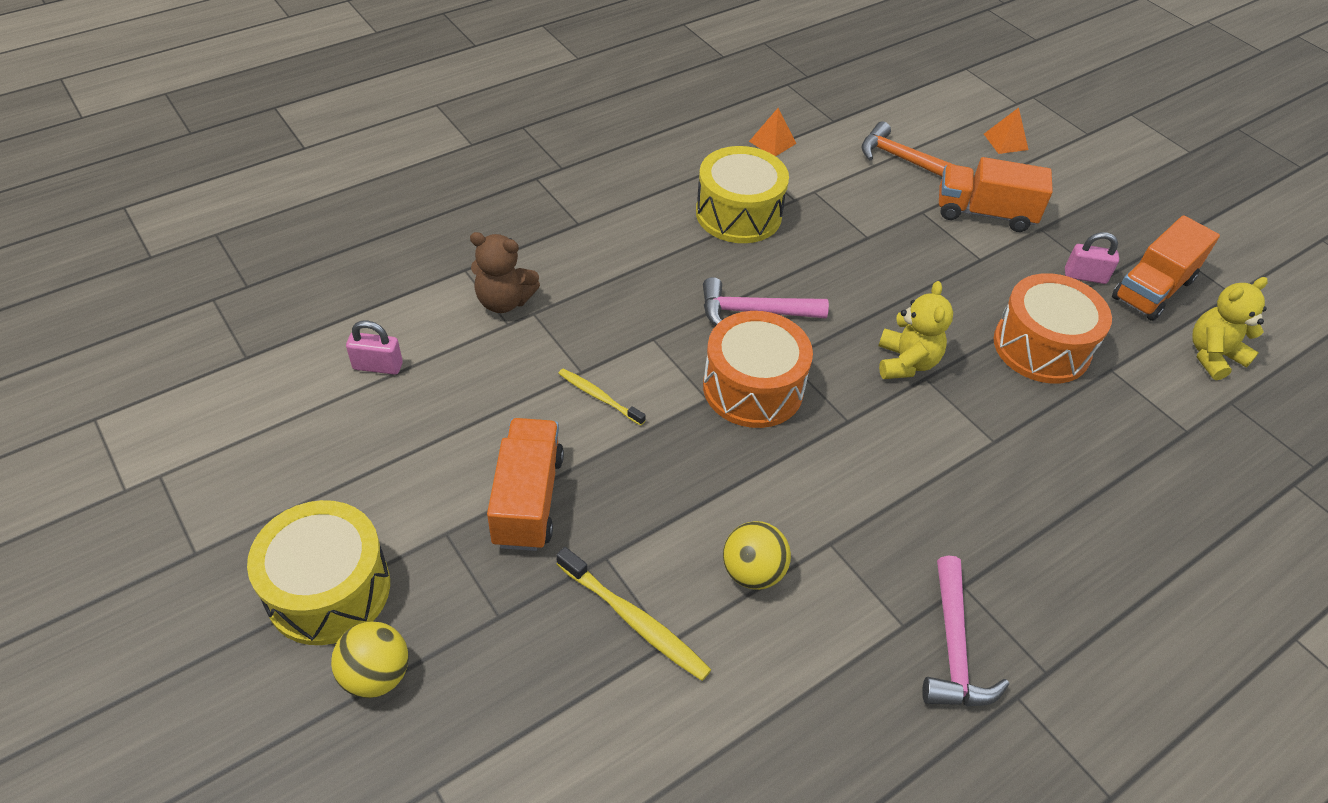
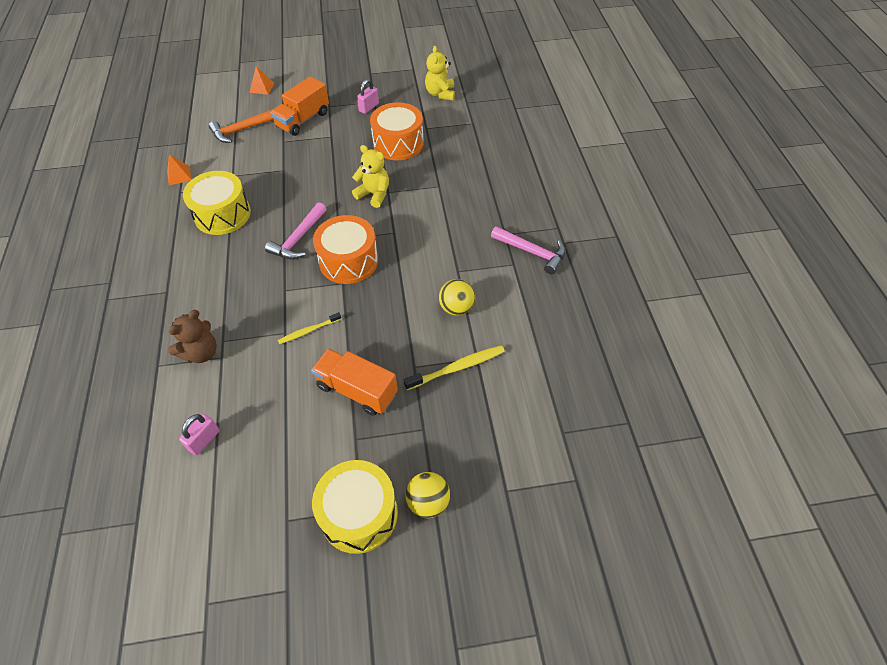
camera: 60 degrees left, 5 degrees up
(1152, 289) = (392, 91): orange truck -> none

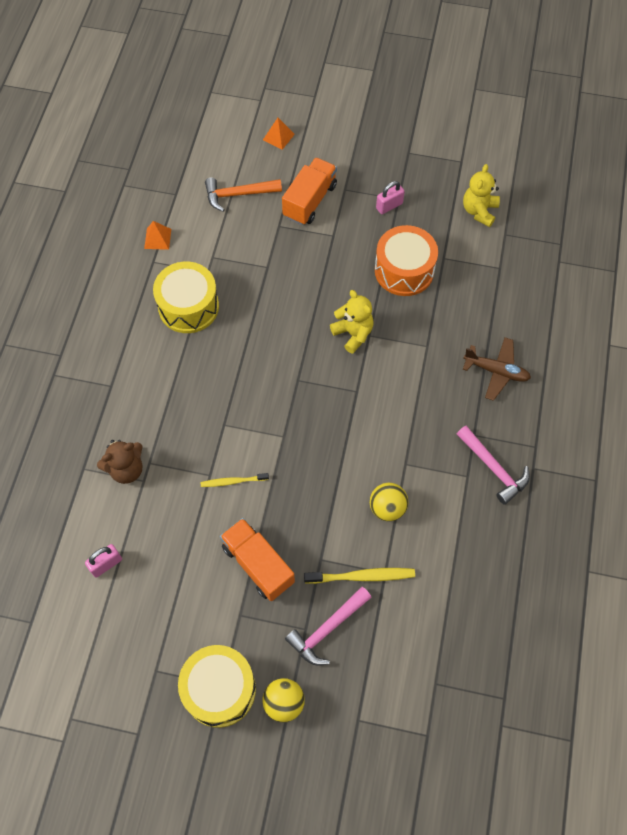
camera: 20 degrees right, 10 degrees up
(298, 239) = (256, 365): pink hammer -> pink hammer (327, 629)
(303, 120) = (310, 201): orange truck -> orange truck turned 150 degrees clockwise
(348, 261) = (298, 411): orange drum -> none
(502, 187) = (496, 371): none -> brown plane

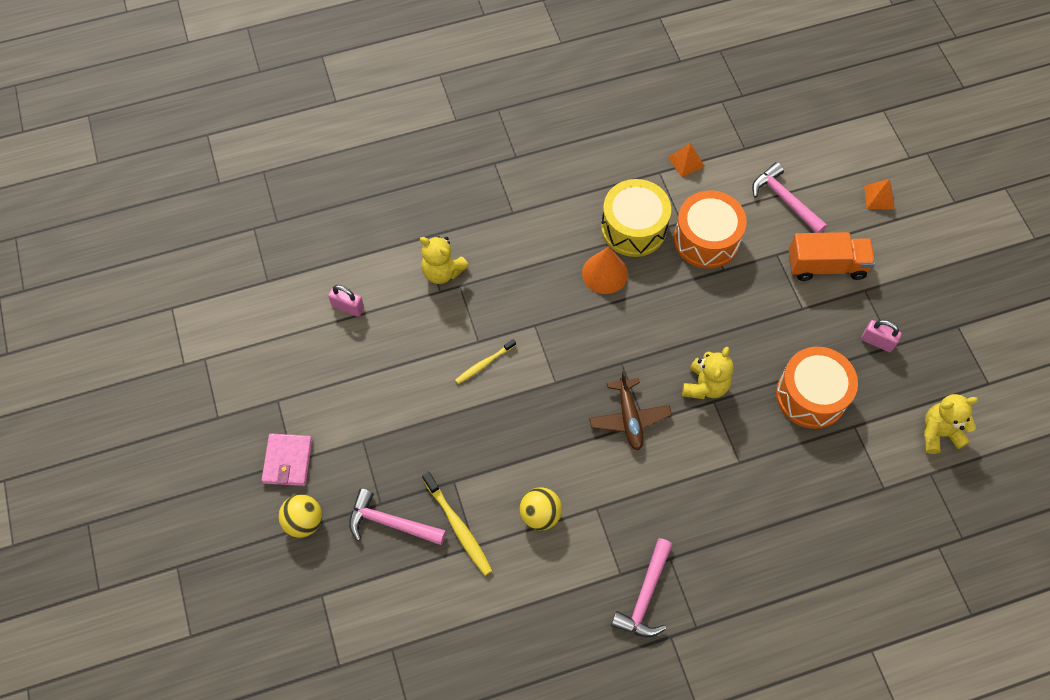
camera: 60 degrees right, 0 degrees up
(126, 469) = (442, 271): brown teddy bear -> yellow teddy bear
(213, 349) = (605, 273): none -> orange cone
(219, 689) = (288, 461): yellow drum -> pink wallet
(233, 481) = (484, 364): yellow toothbrush -> yellow toothbrush turned 90 degrees counterclockwise
(234, 263) = (706, 239): none -> orange drum
(238, 194) = (784, 200): orange hammer -> pink hammer
(258, 564) = (418, 430): orange truck -> none
(496, 371) = (757, 545): brown plane -> brown plane (629, 418)

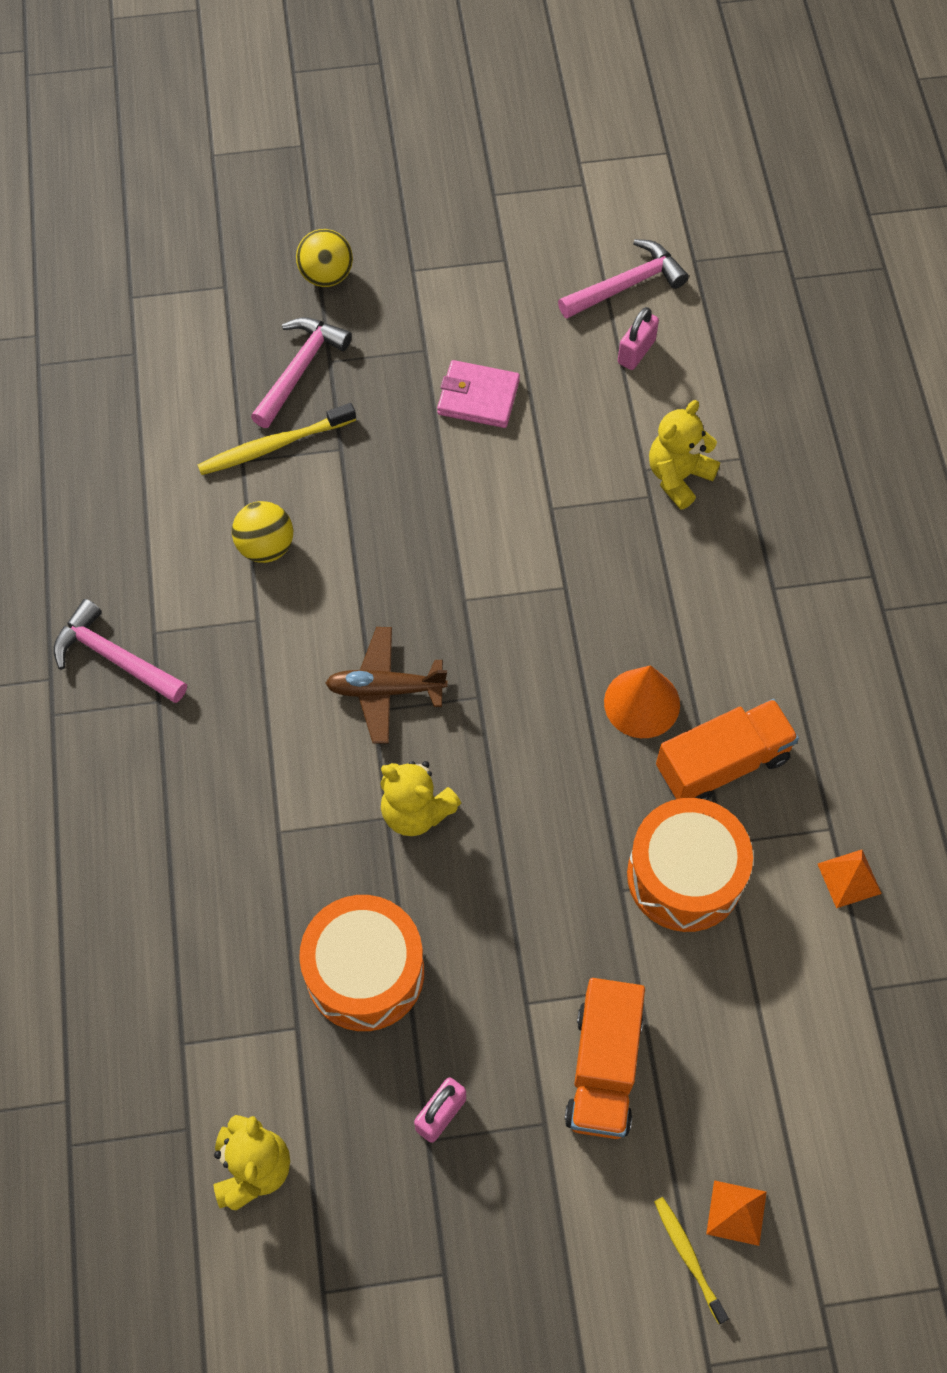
camera: 100 degrees right, 0 degrees up
(288, 461) = (414, 265): pink wallet -> pink wallet (478, 397)
(484, 364) = (512, 510): yellow toothbrush -> yellow toothbrush (688, 1256)
(633, 228) = (722, 764): yellow drum -> orange truck
(784, 200) = (749, 1032): pink hammer -> pink hammer (626, 285)

